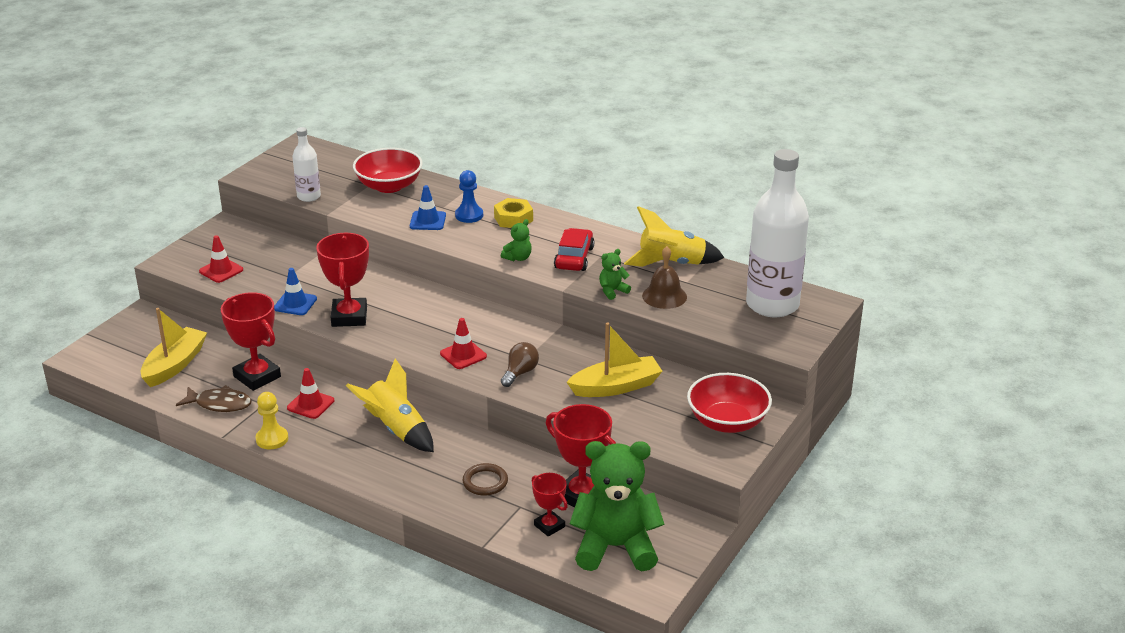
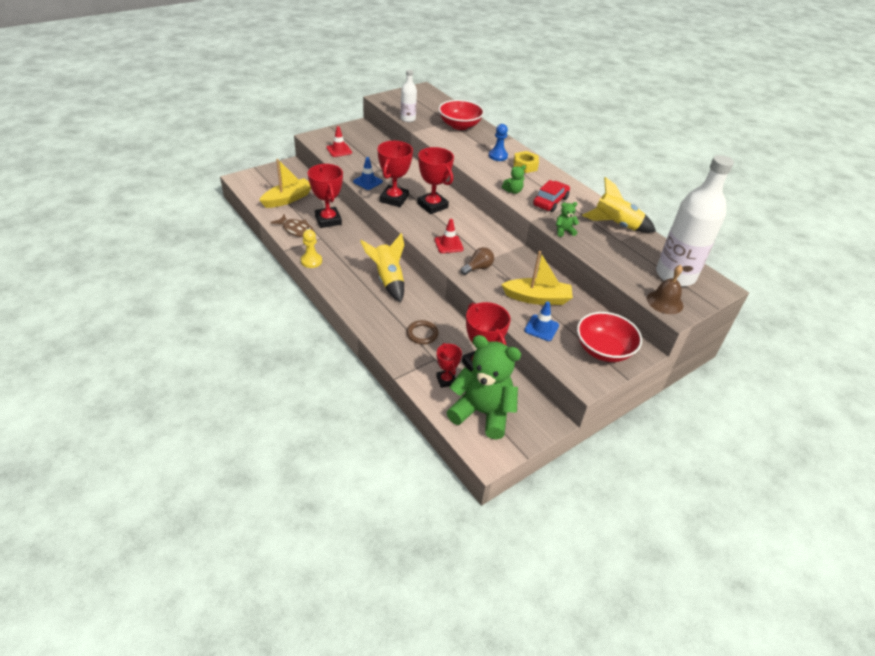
camera: 20 degrees right, 10 degrees up
(310, 404) = (347, 247): red traffic cone -> none
(408, 310) = (432, 206): none -> red trophy
(427, 221) = (470, 152): blue traffic cone -> blue traffic cone (541, 328)
(664, 296) = (598, 245): brown bell -> brown bell (665, 302)

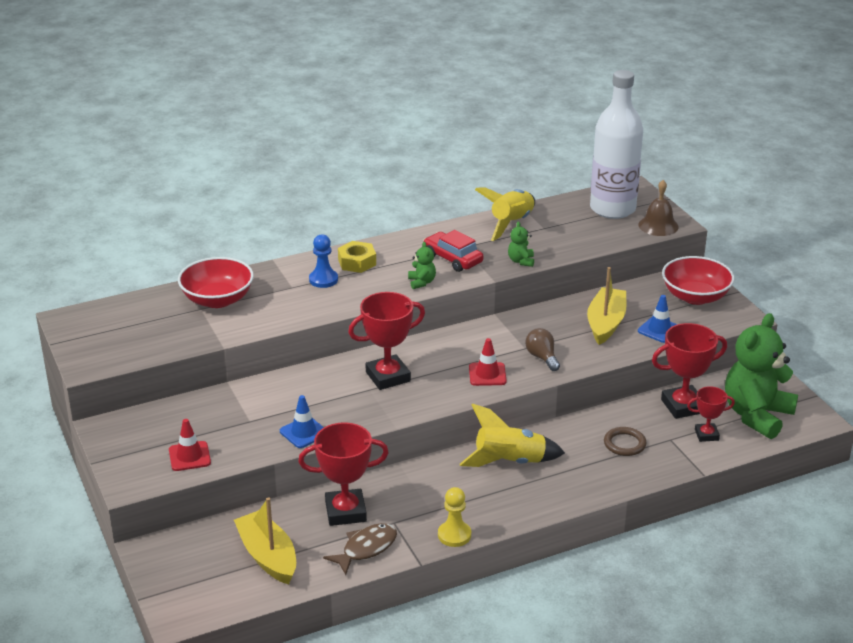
camera: 75 degrees left, 10 degrees down
(394, 199) = (361, 410): red trophy -> none
(408, 119) = (177, 346): white bottle -> none

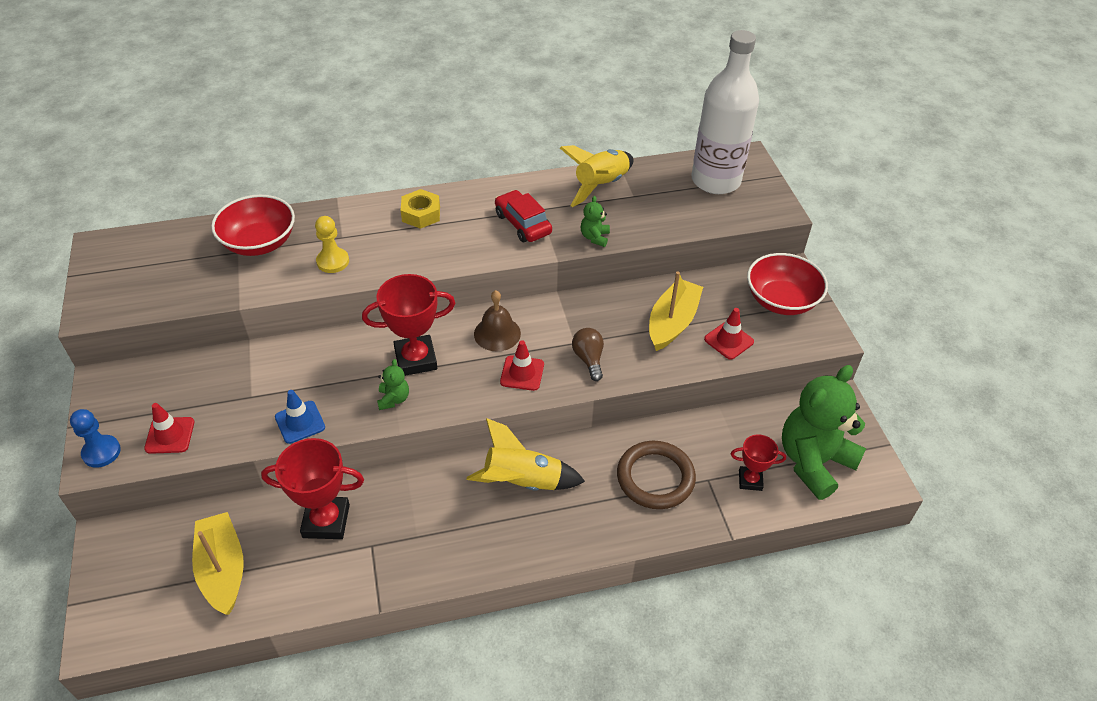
camera: 10 degrees right, 15 degrees up
(323, 280) = (377, 232): blue pawn -> blue pawn (101, 452)
(366, 548) = (329, 578): brown fish -> none
(421, 282) = (479, 251): green teddy bear -> green teddy bear (393, 399)
(454, 535) = (430, 576): yellow pawn -> yellow pawn (333, 261)
(624, 444) = (655, 478): brown ring -> brown ring, size x1.67
(658, 225) = (759, 210): brown bell -> brown bell (497, 333)
(659, 330) = (728, 340): blue traffic cone -> red traffic cone
(683, 406) = (735, 435): red trophy -> none

